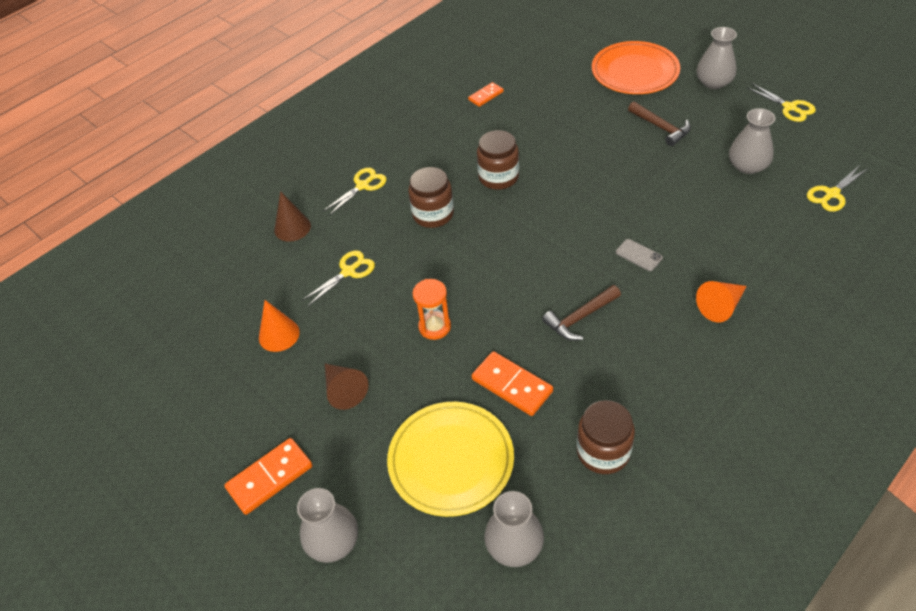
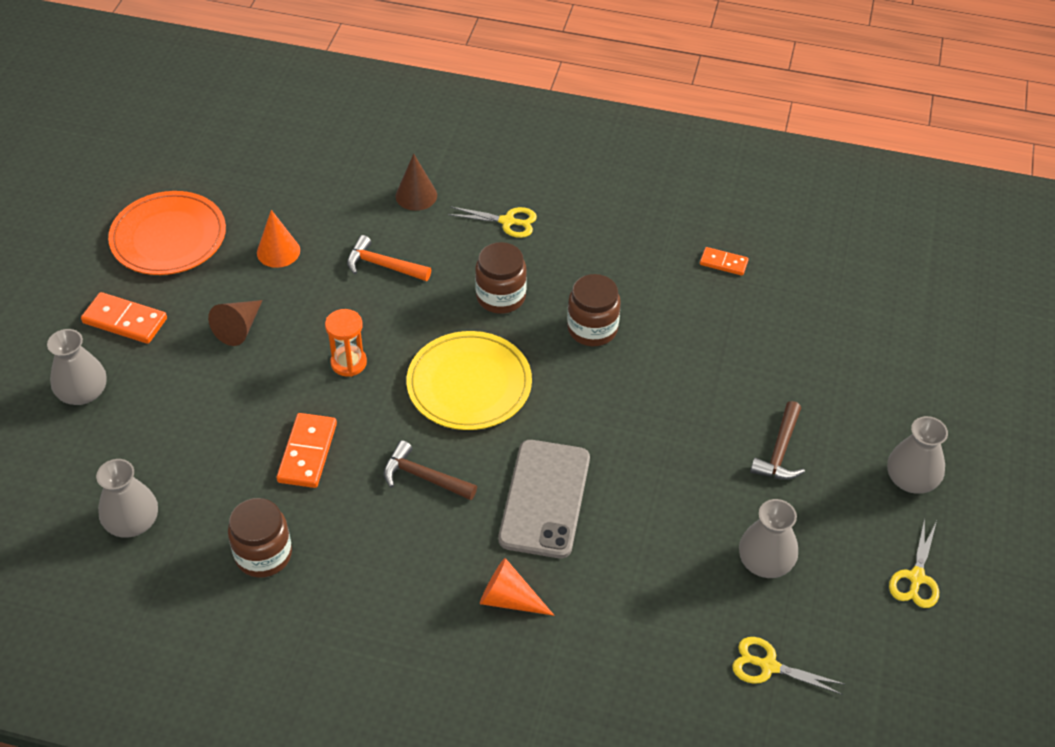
camera: 55 degrees right, 0 degrees up
(348, 272) = (383, 265): yellow scissors -> orange hammer
(451, 460) = (199, 440): yellow plate -> yellow plate (469, 384)
(635, 72) = (873, 389): orange plate -> orange plate (168, 237)
(638, 255) = (544, 499): grey phone -> grey phone, size x2.45

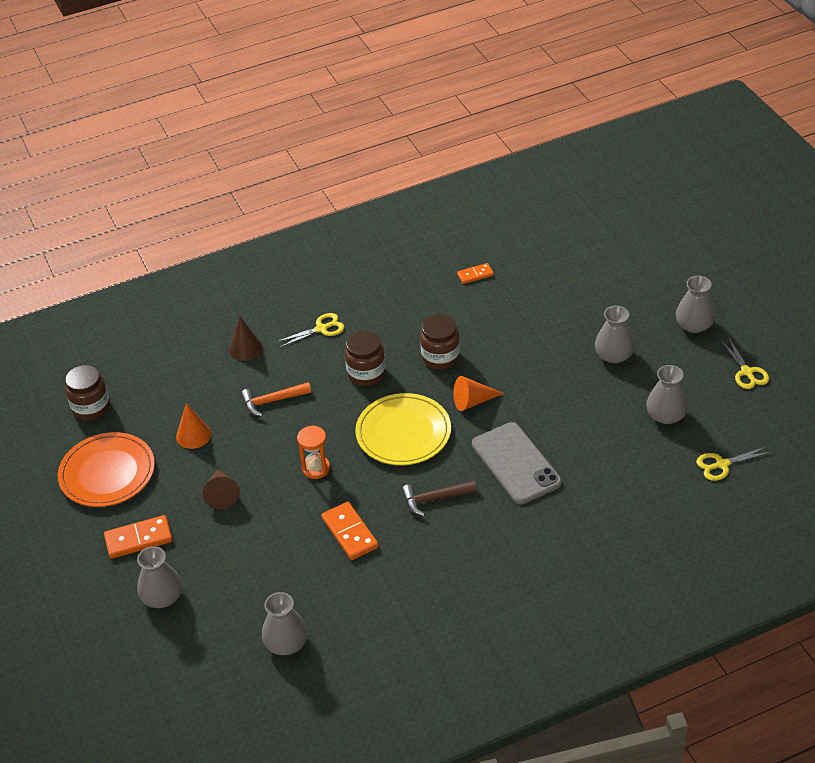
camera: 35 degrees left, 5 degrees down
(263, 554) = (389, 603): brown jar -> brown jar (91, 407)
(509, 599) = (555, 527): orange cone -> orange cone (473, 401)
(780, 451) = (613, 355): brown hammer -> grey vase

